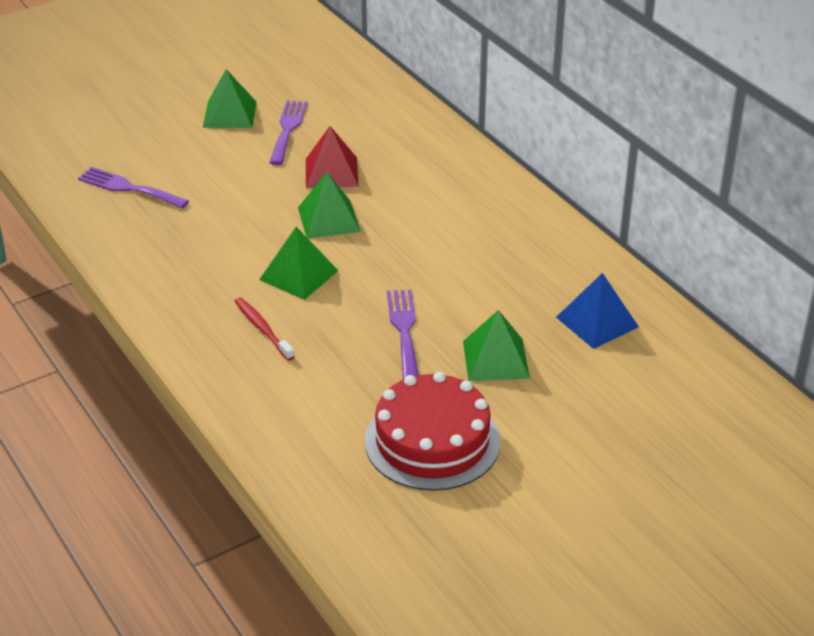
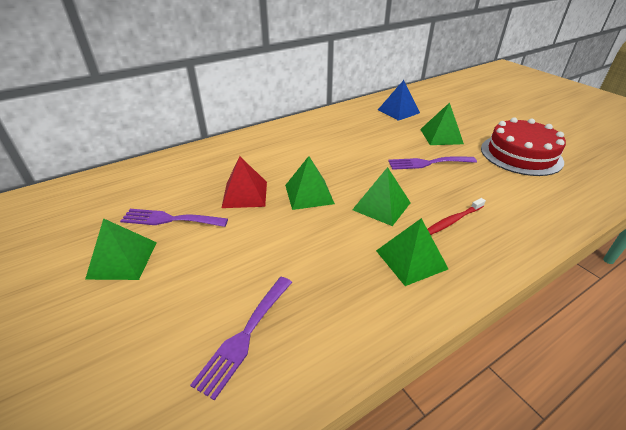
camera: 90 degrees left, 0 degrees up
(201, 287) = (411, 259): none -> green pyramid

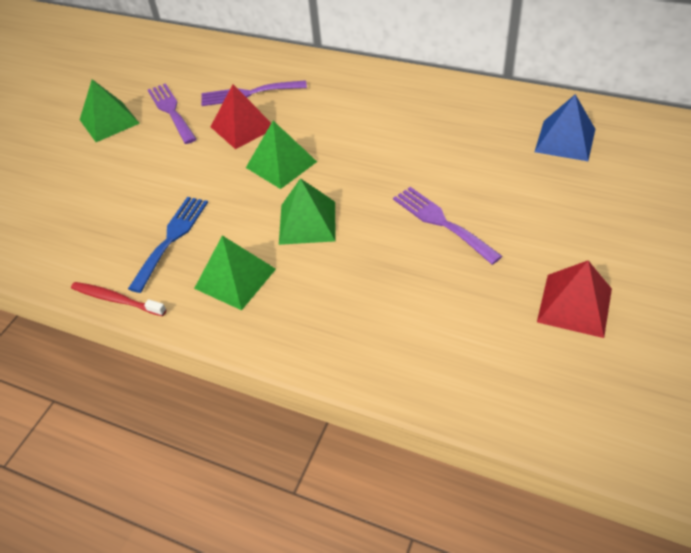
camera: 60 degrees right, 10 degrees up
(244, 336) = (78, 224): purple fork -> purple fork (248, 94)
(332, 277) = (172, 238): none -> blue fork
(441, 136) = (535, 208): green pyramid -> none
(452, 221) = (329, 286): red toothbrush -> red toothbrush (116, 299)
(521, 154) = (574, 305): red cake -> red pyramid

